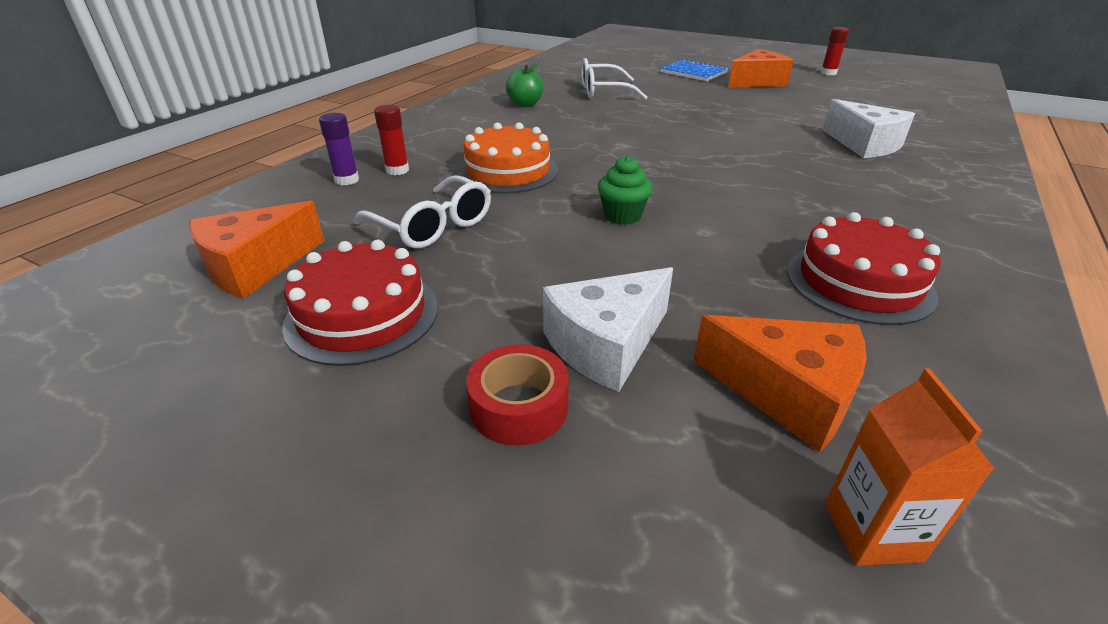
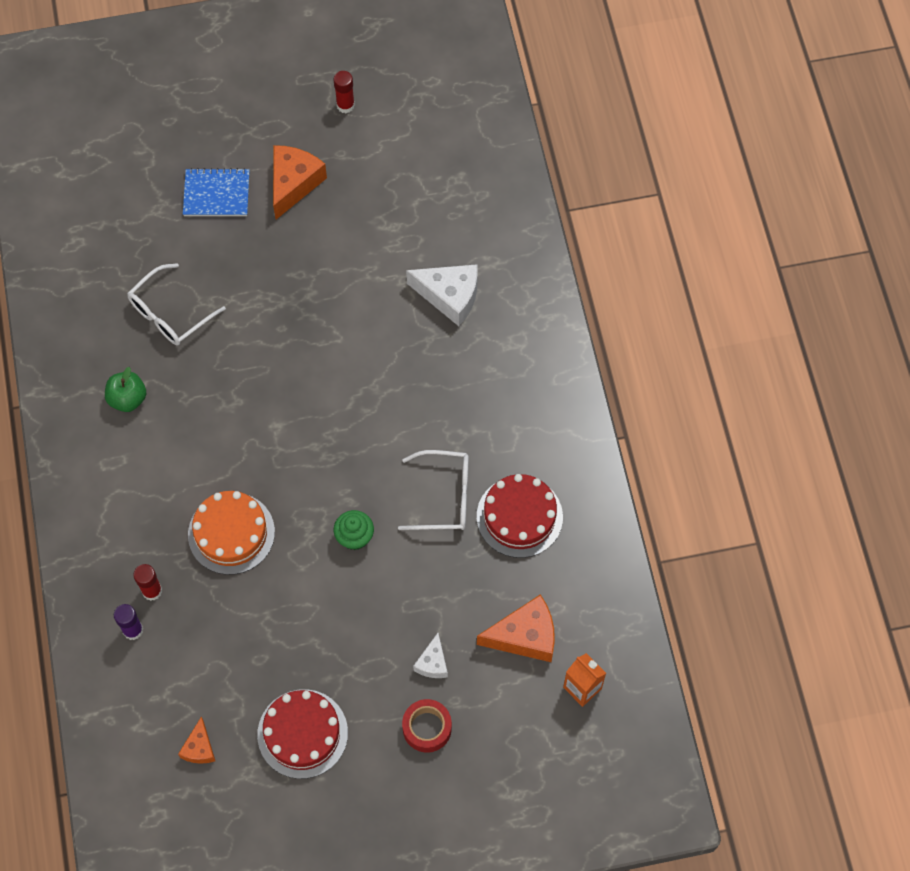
camera: 40 degrees left, 30 degrees up
(256, 266) = (199, 748): orange cheese -> orange cheese, size x0.56
(433, 226) = (253, 636): white glasses -> white glasses (445, 496)
(606, 344) = (432, 663): white cheese -> white cheese, size x0.56

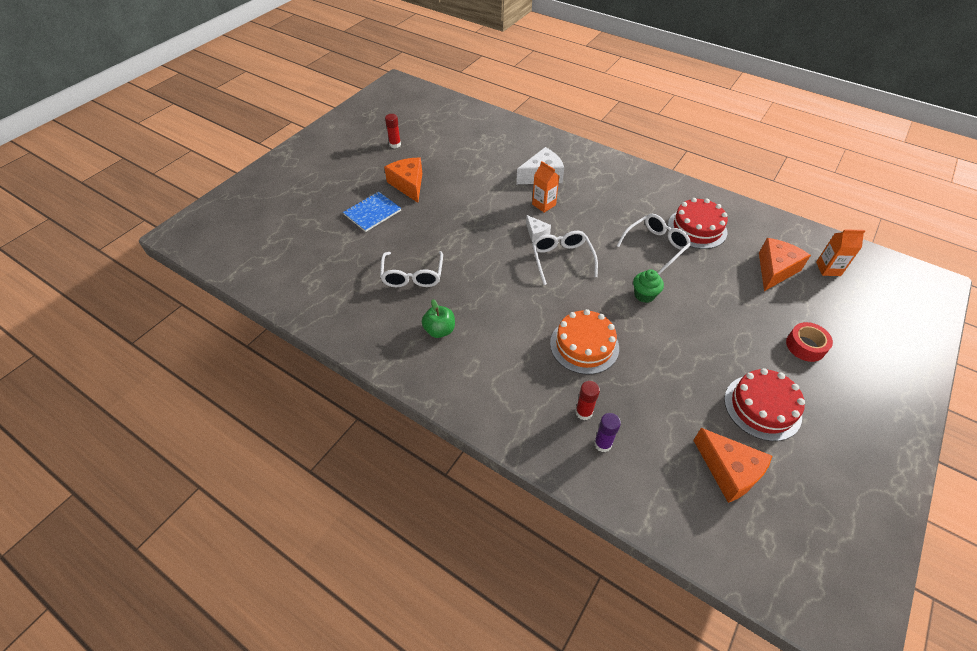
camera: 45 degrees left, 15 degrees down
(199, 748) = (729, 471): orange cheese -> orange cheese, size x1.79
(330, 424) = (562, 259): none -> white glasses
(400, 338) = (544, 204): none -> orange carton
(432, 663) = (760, 315): white cheese -> white cheese (536, 233)

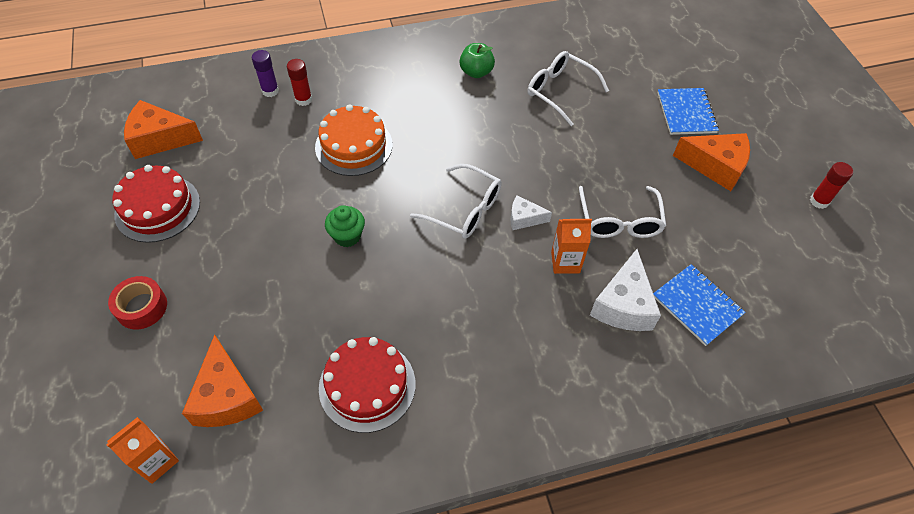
camera: 130 degrees right, 5 degrees up
(512, 156) = (697, 305): none -> blue notebook
(656, 246) = (390, 311): white glasses -> white glasses (619, 221)

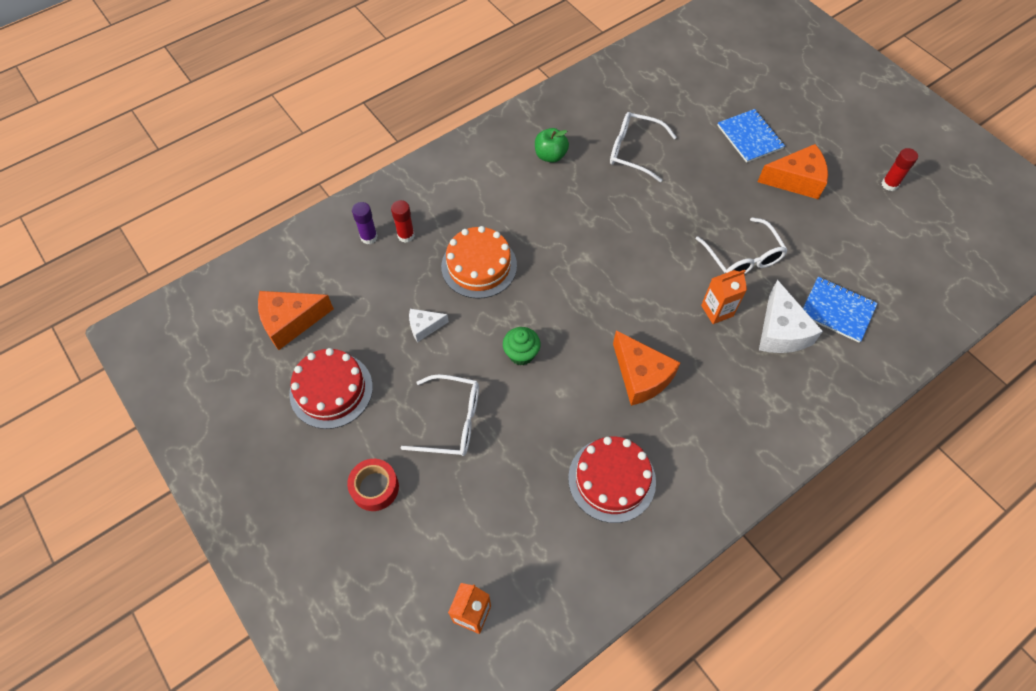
camera: 20 degrees left, 5 degrees up
(226, 396) = (499, 535): orange cheese -> orange cheese (641, 376)
(465, 210) = (610, 293): white glasses -> white glasses (452, 421)
(524, 218) = (664, 283): white cheese -> white cheese (424, 327)

